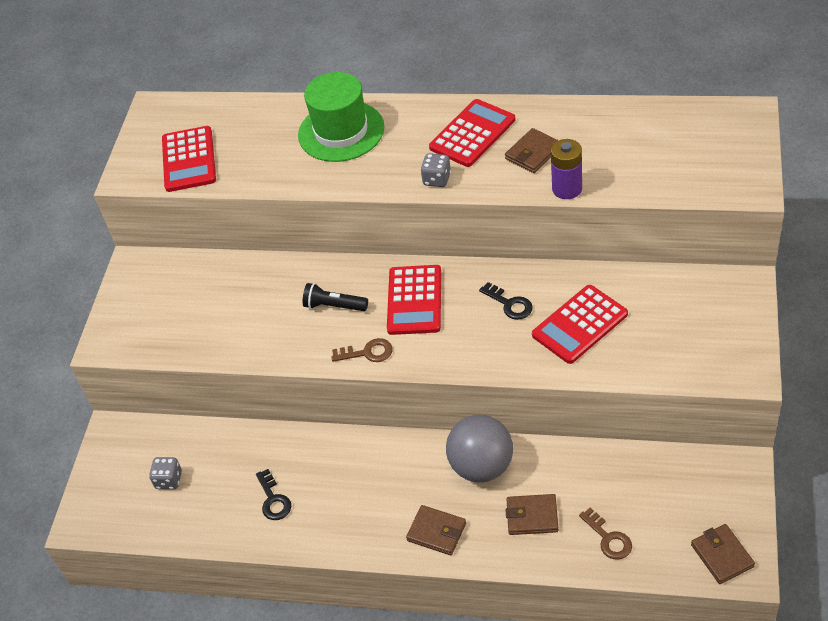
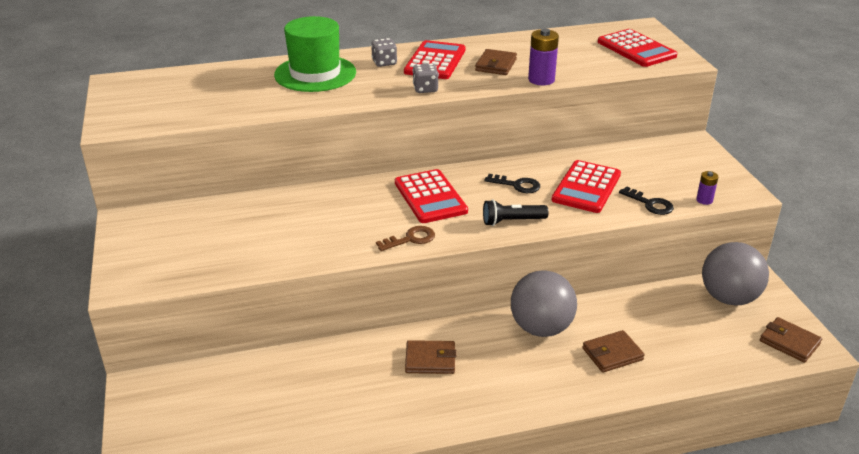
camera: 30 degrees left, 15 degrees down
(169, 480) = (226, 413): grey dice -> grey dice (384, 63)
(189, 160) = (173, 108): red calculator -> red calculator (636, 49)
(273, 500) = (353, 402): black key -> black key (650, 204)
(334, 306) = (356, 213): black flashlight -> black flashlight (512, 221)
(436, 532) = (534, 387): brown wallet -> brown wallet (430, 360)
(608, 538) = (690, 354): brown key -> none
(695, 374) = (704, 200): none -> purple battery
(696, 482) = (729, 298): none -> grey ball

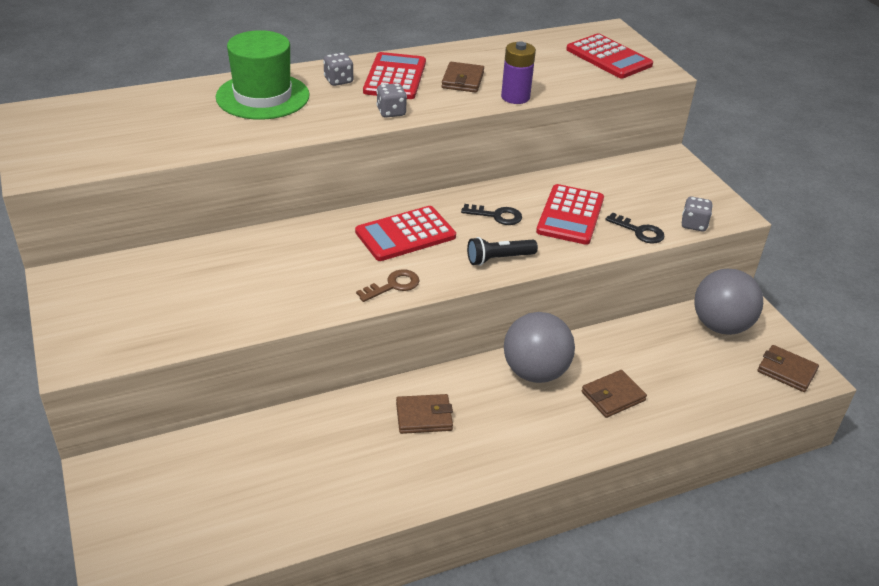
camera: 10 degrees left, 5 degrees up
(430, 197) = (405, 234): red calculator -> red calculator turned 90 degrees clockwise
(704, 200) = (693, 224): purple battery -> grey dice

